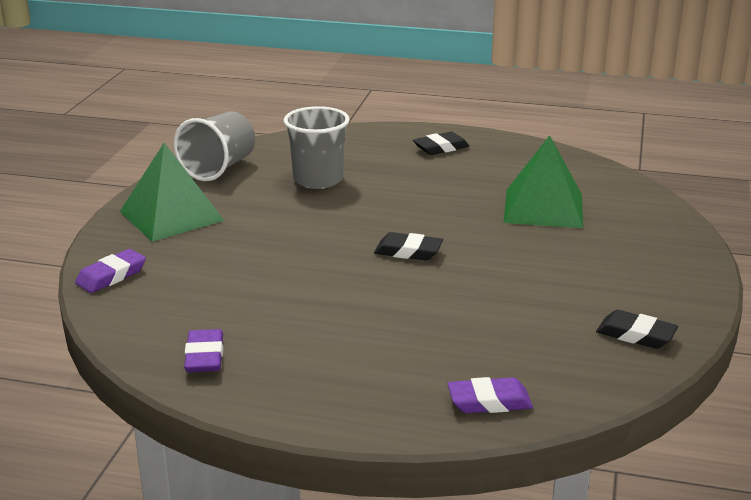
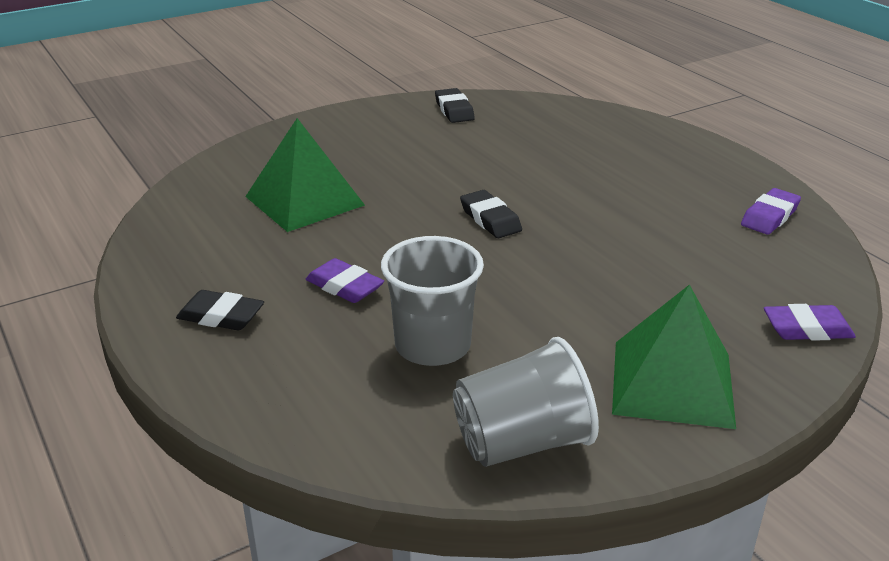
camera: 135 degrees left, 5 degrees up
(489, 402) = (605, 120): purple eraser -> purple eraser (344, 286)

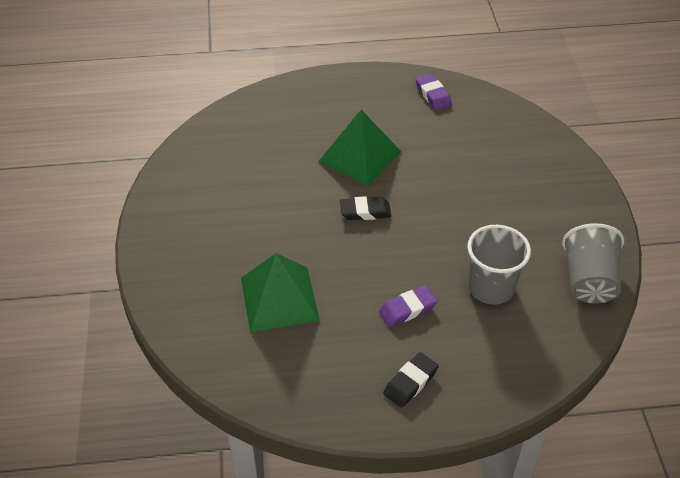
camera: 65 degrees left, 15 degrees up
(454, 110) = (190, 171): black eraser -> none
(672, 383) = (564, 205): green pyramid -> green pyramid (359, 156)
(807, 329) = (543, 137): purple eraser -> none

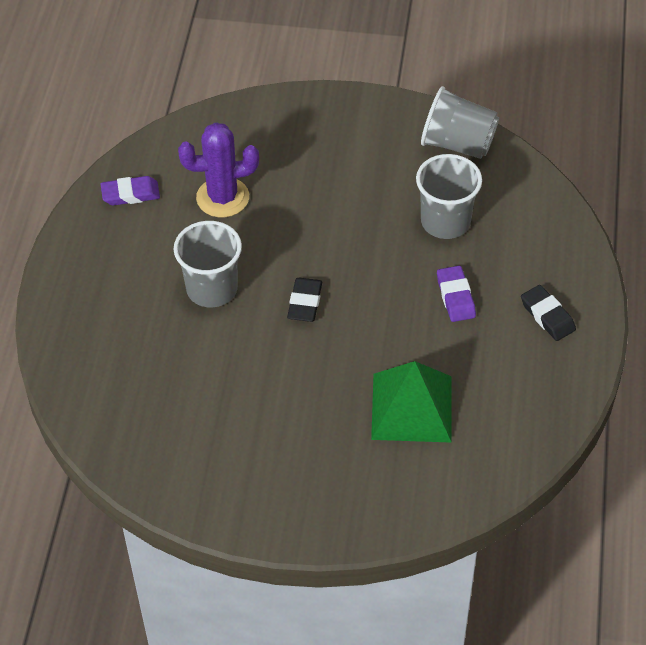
camera: 75 degrees left, 5 degrees up
(359, 156) = (212, 289): green pyramid -> grey cup
(452, 143) = (222, 198): none -> purple cactus

